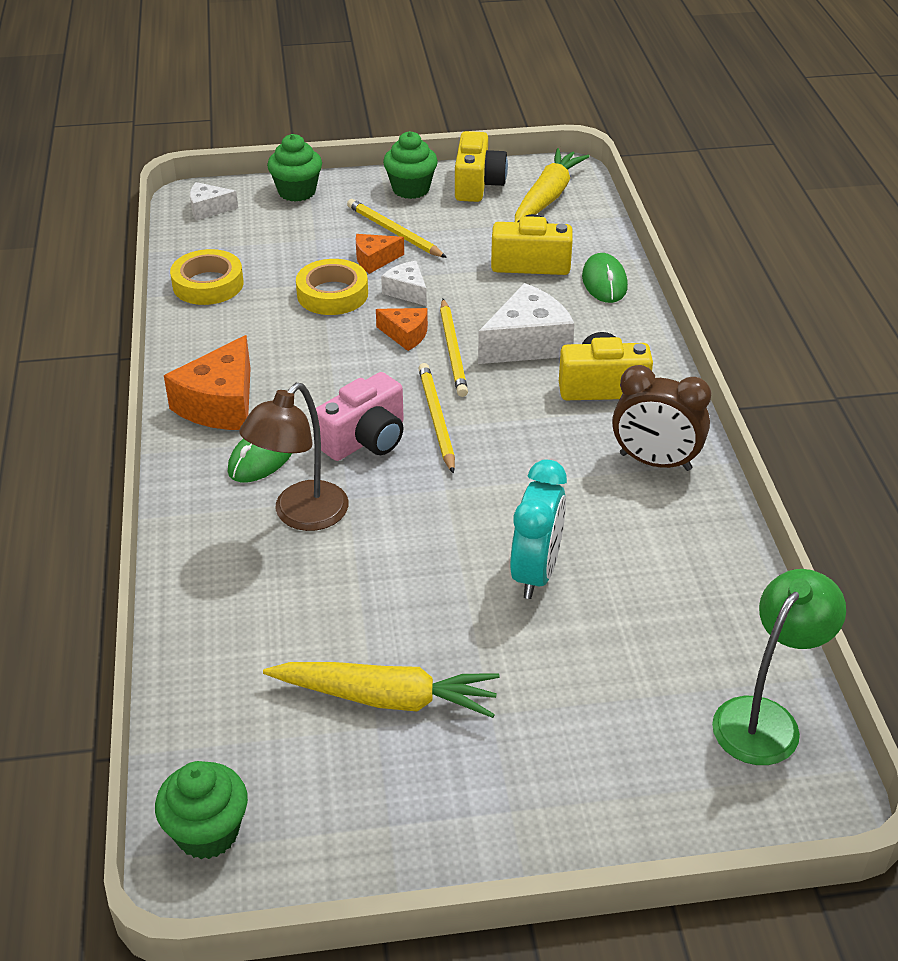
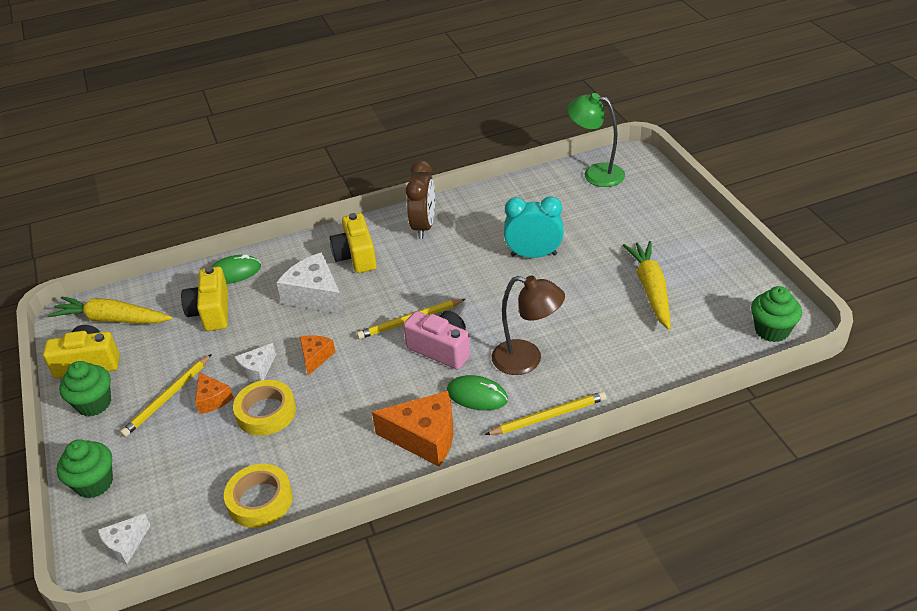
camera: 100 degrees left, 0 degrees up
(208, 209) = (125, 544): white cheese -> white cheese turned 60 degrees clockwise
(453, 350) = (330, 329): yellow pencil -> yellow pencil (548, 416)

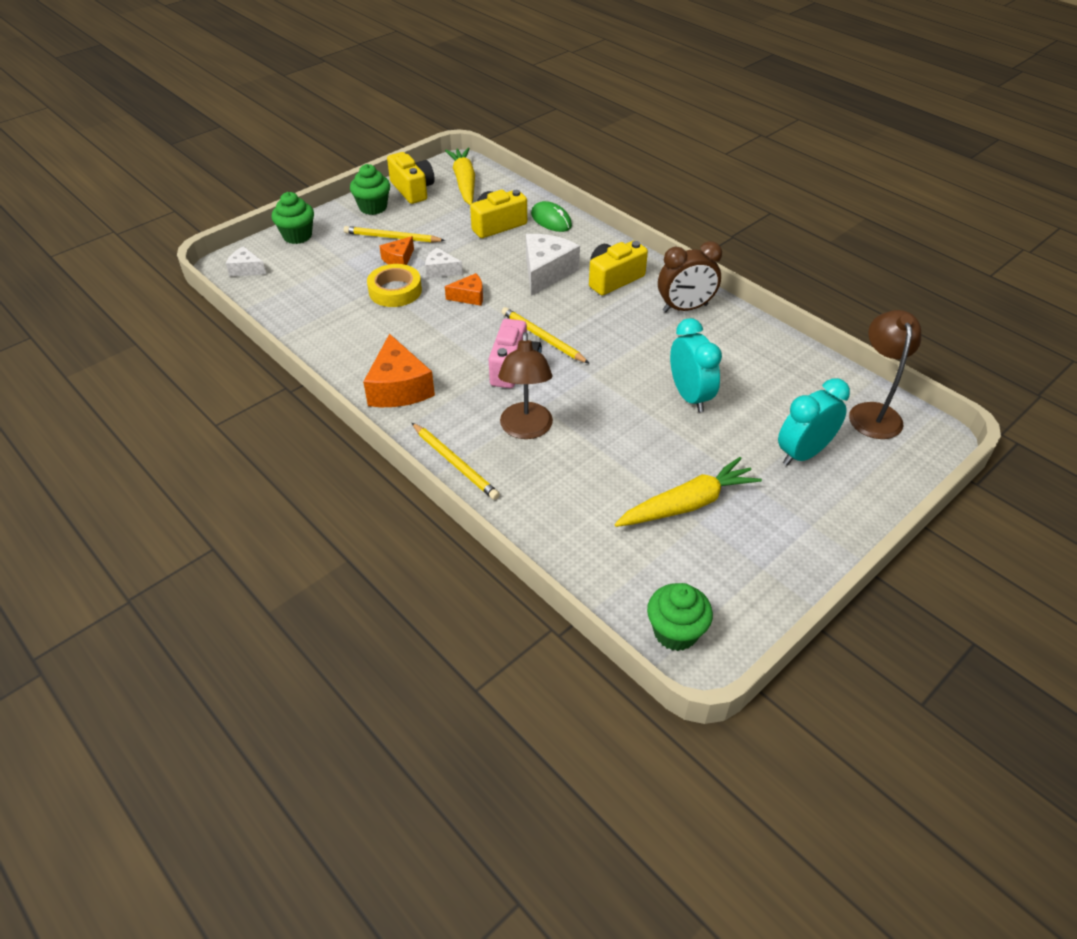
camera: 65 degrees right, 5 degrees up
(260, 500) = (303, 317): yellow tape -> none
(477, 396) = (463, 407): green mouse -> none
(595, 173) = (873, 412): green lamp -> brown lamp
(622, 218) = (803, 453): none -> turquoise clock

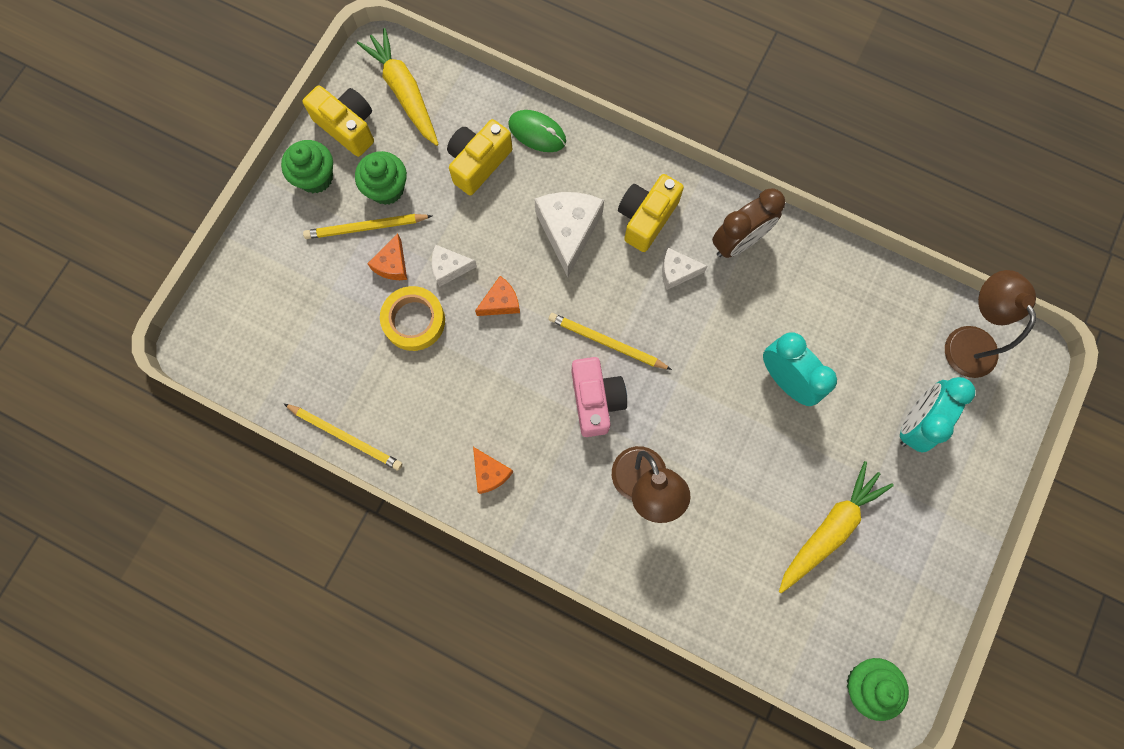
camera: 20 degrees left, 30 degrees up
(246, 269) = (224, 343): white cheese -> white cheese (677, 272)
(297, 236) = (252, 262): green cupcake -> green cupcake (387, 189)
(399, 388) = (490, 473): orange cheese -> orange cheese, size x0.55
(455, 463) = (593, 557): yellow pencil -> yellow pencil (346, 437)

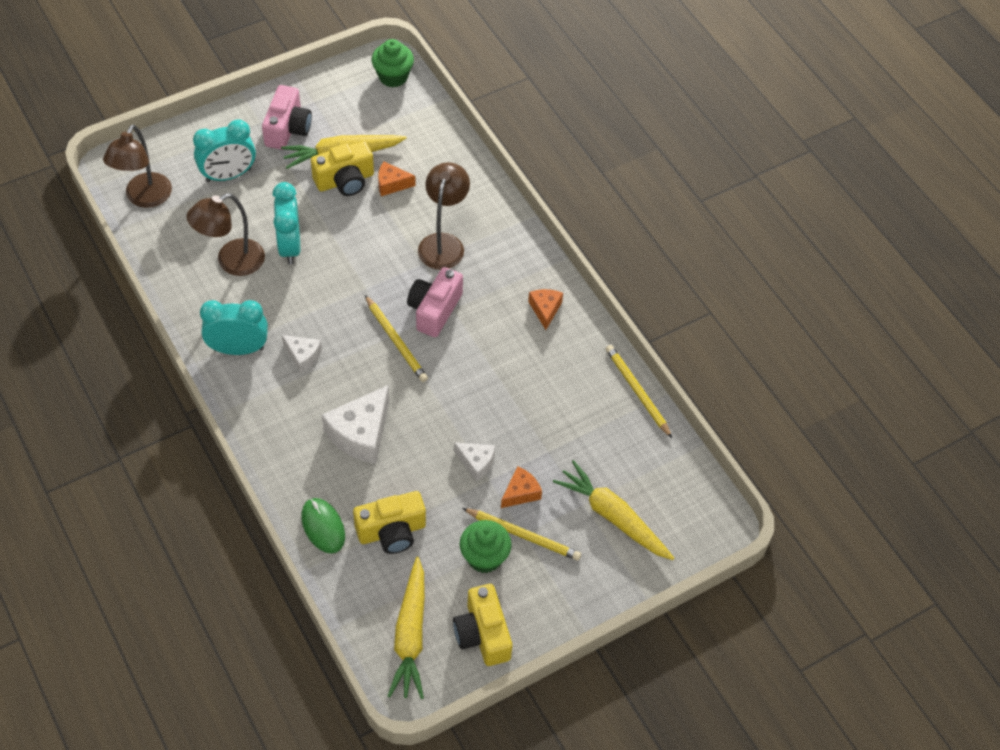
camera: 150 degrees left, 20 degrees down
(298, 293) = (613, 516): none -> yellow carrot
(316, 177) = (540, 604): green cupcake -> none
(414, 320) = (531, 440): yellow tape -> none
(501, 302) = (454, 414): orange cheese -> orange cheese (391, 184)
(646, 218) = (292, 407): yellow camera -> yellow camera (345, 180)
(738, 242) = (238, 349): brown clock -> turquoise clock
(823, 325) = (231, 262): none -> brown lamp
(911, 524) = (287, 129): none -> pink camera

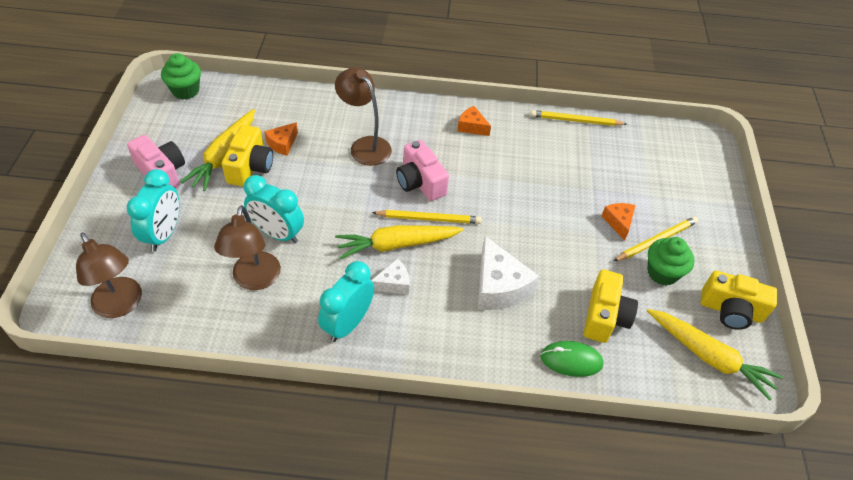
camera: 55 degrees left, 5 degrees down
(476, 463) = (575, 232): white cheese -> none
(613, 516) = (669, 186): yellow carrot -> yellow carrot (397, 244)

